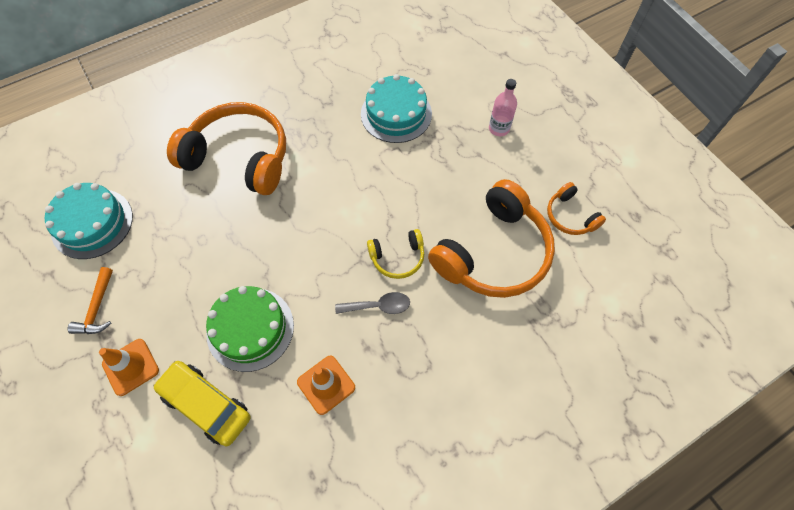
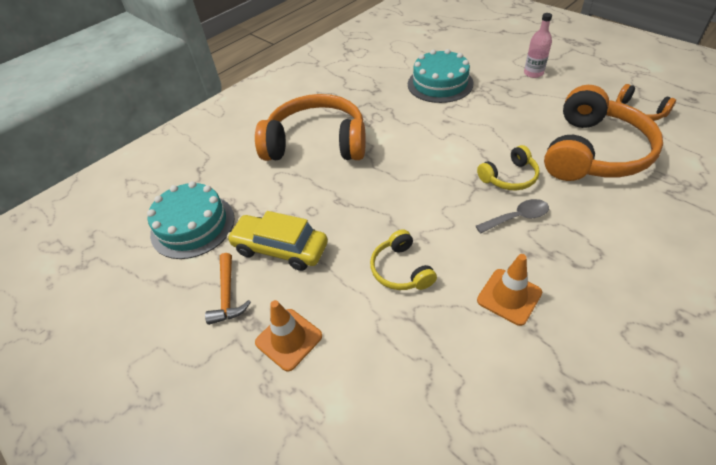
camera: 10 degrees left, 15 degrees down
(206, 405) = (392, 351): yellow car -> yellow car (280, 248)
(250, 329) = (401, 269): green cake -> yellow headphones

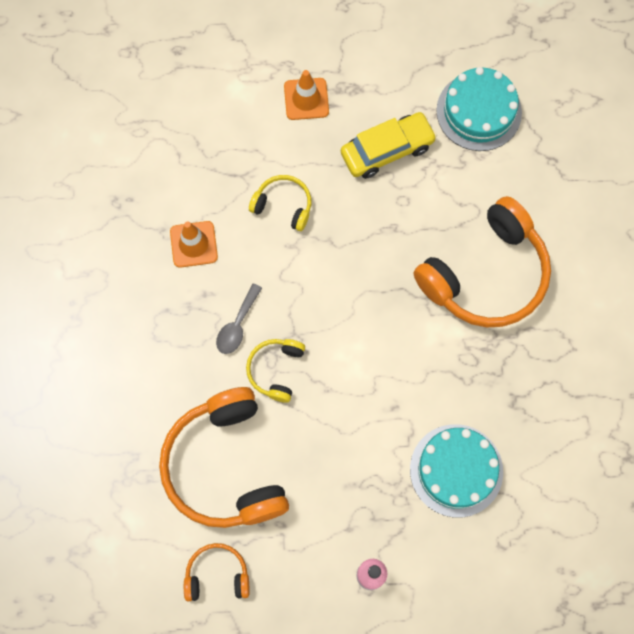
camera: 130 degrees right, 25 degrees up
(227, 295) = (380, 90): orange hammer -> none

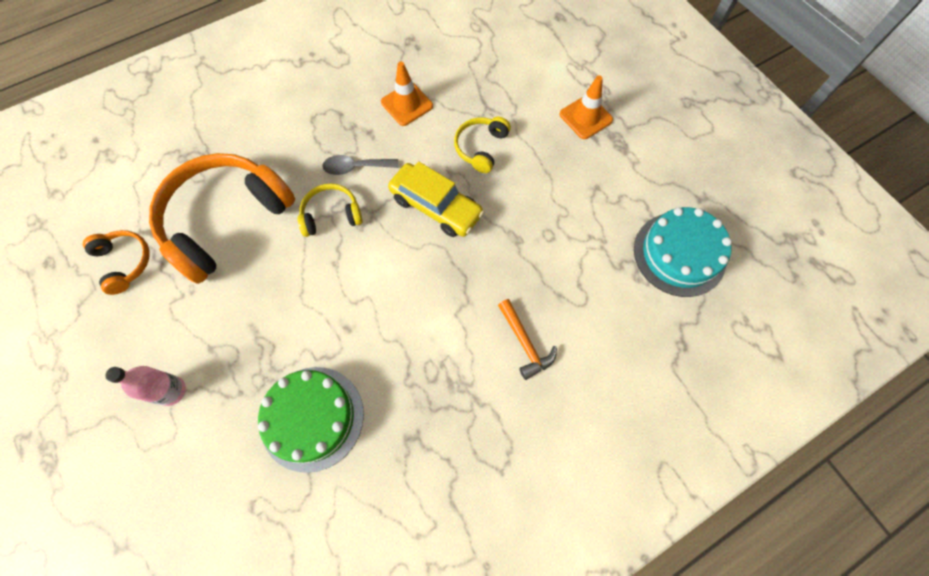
camera: 60 degrees right, 5 degrees down
(283, 205) = (481, 148): yellow headphones -> yellow headphones turned 150 degrees counterclockwise
(387, 150) = (586, 199): yellow car -> yellow car (436, 207)
(456, 470) = (312, 418): turquoise cake -> green cake
(486, 275) = (525, 343): orange headphones -> orange hammer

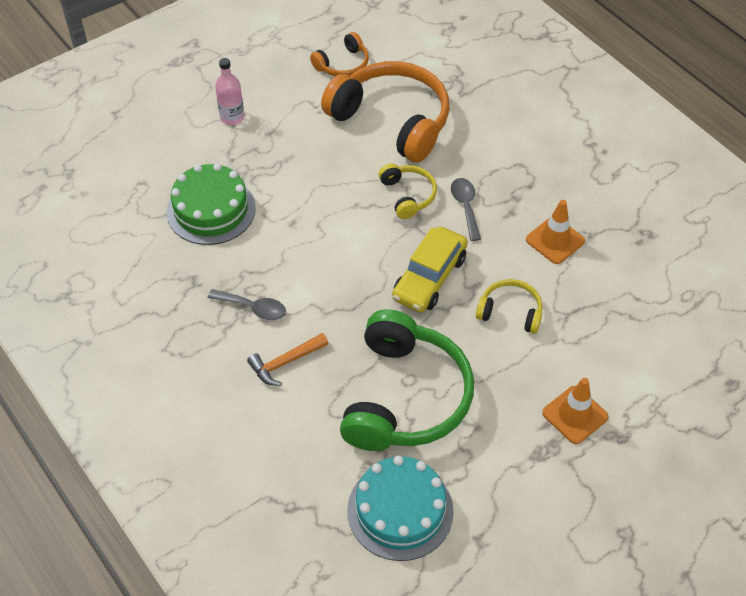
camera: 85 degrees right, 15 degrees down
(455, 373) = (253, 308): none -> grey spoon
(566, 240) = (405, 397): none -> green headphones

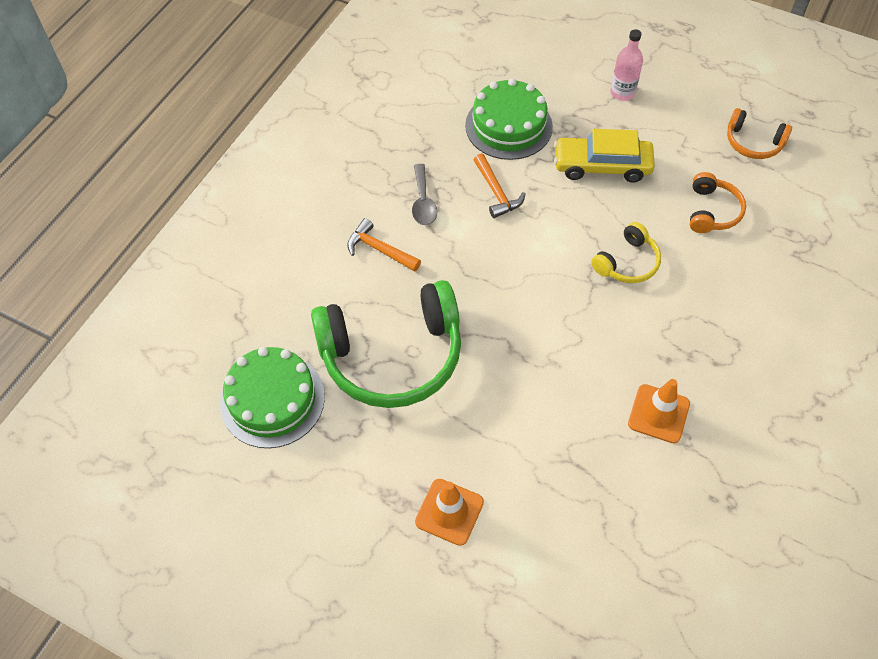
camera: 65 degrees right, 5 degrees up
(279, 250) = (496, 192): none -> orange hammer
(392, 121) = (712, 211): orange headphones -> orange headphones, size x0.48
(400, 510) = (272, 400): turquoise cake -> green cake
(429, 278) = (539, 320): yellow car -> yellow car (602, 166)
(465, 206) = (647, 316): grey spoon -> none
(510, 312) = (540, 406): yellow headphones -> none

